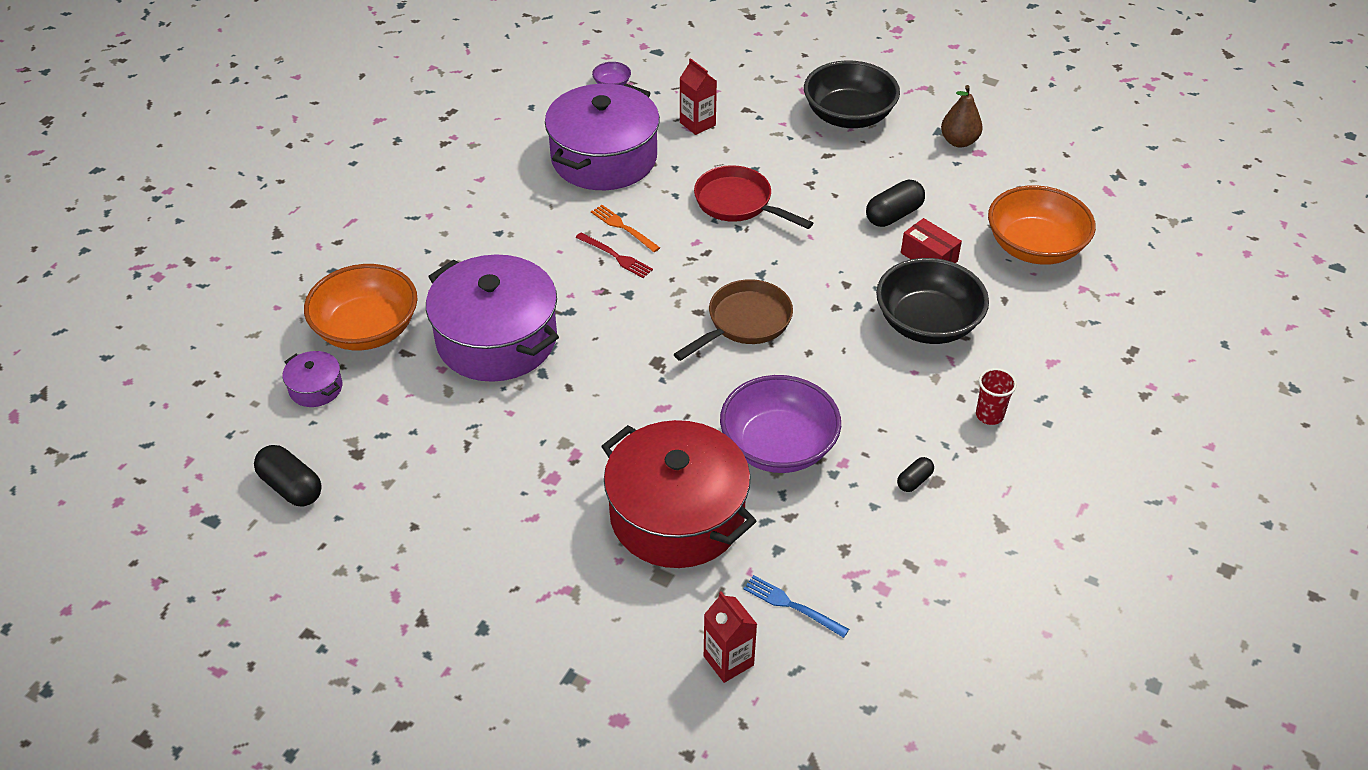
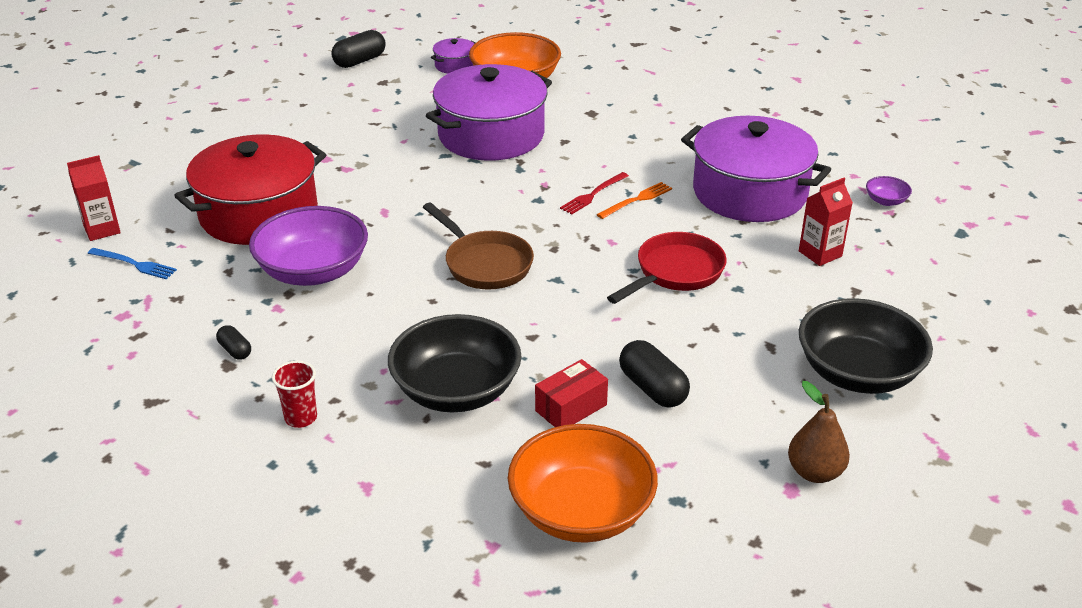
camera: 95 degrees right, 10 degrees down
(791, 605) = (134, 264): blue fork -> blue fork turned 75 degrees clockwise

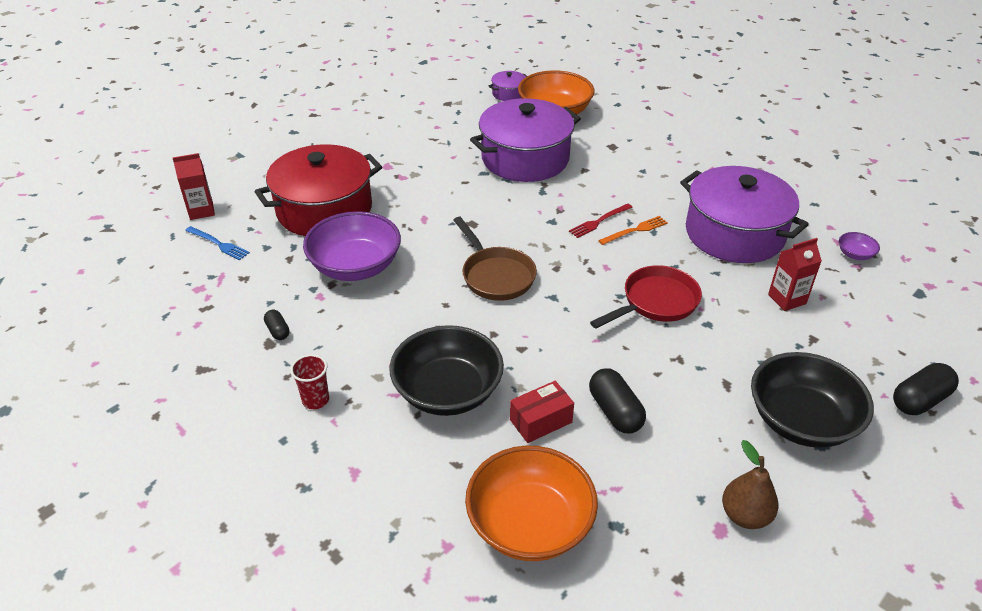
camera: 10 degrees right, 5 degrees up
(360, 61) = (433, 83): black capsule -> black capsule (919, 400)

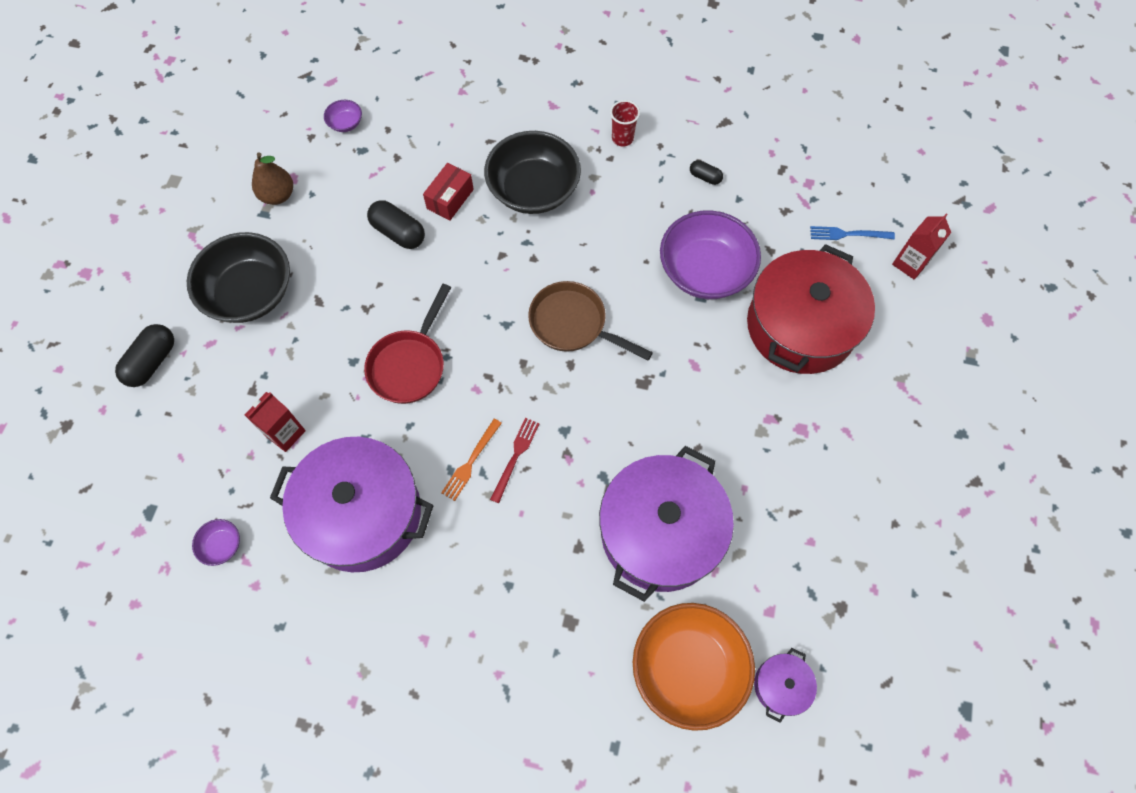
camera: 150 degrees right, 25 degrees up
(530, 524) = (418, 126): orange bowl -> none
(623, 575) = (345, 123): none -> purple bowl

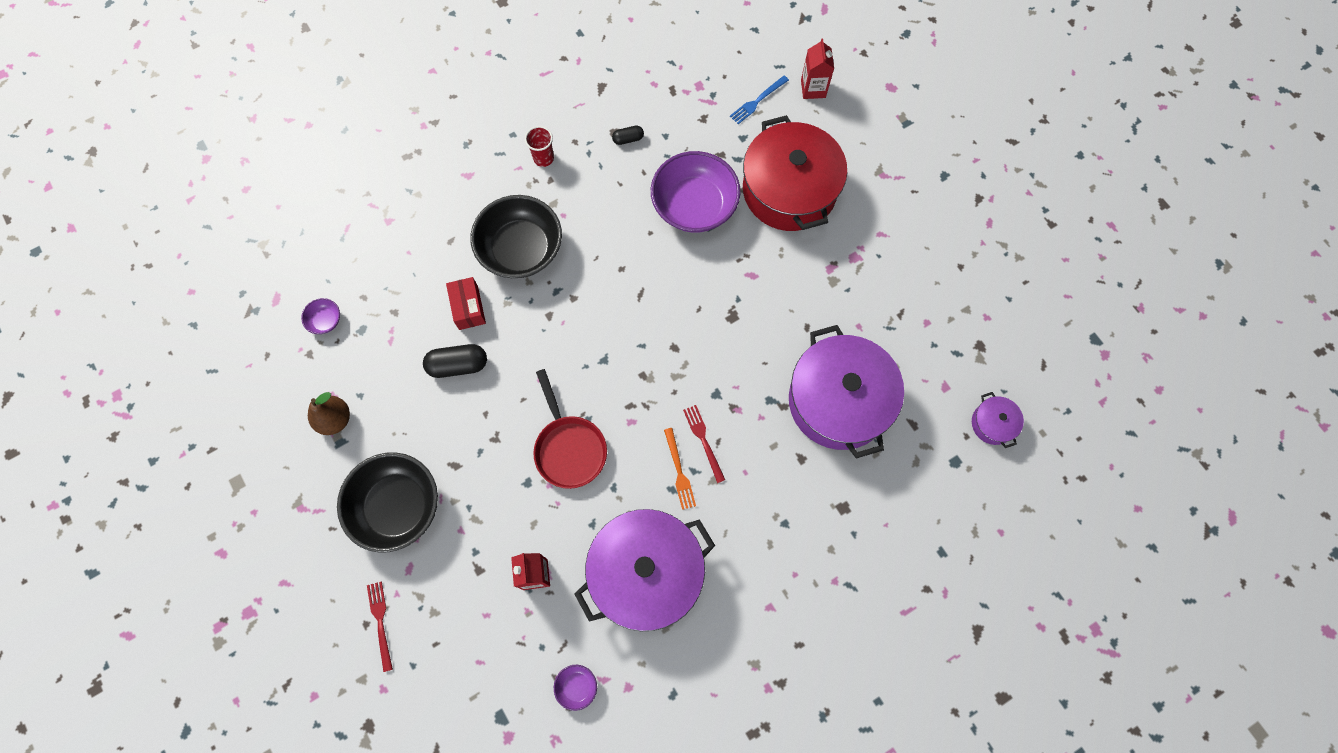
camera: 45 degrees left, 5 degrees up
(152, 362) = (380, 622): black capsule -> red fork
(573, 324) = (648, 319): brown pan -> none
(688, 668) = (935, 465): orange bowl -> none

